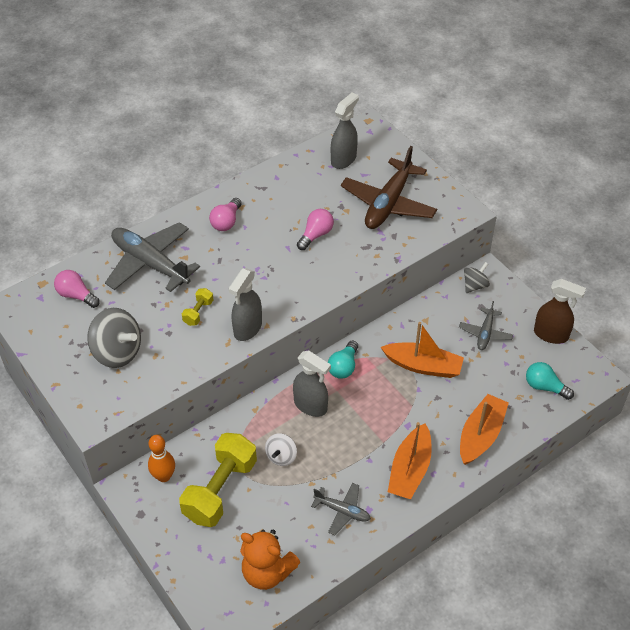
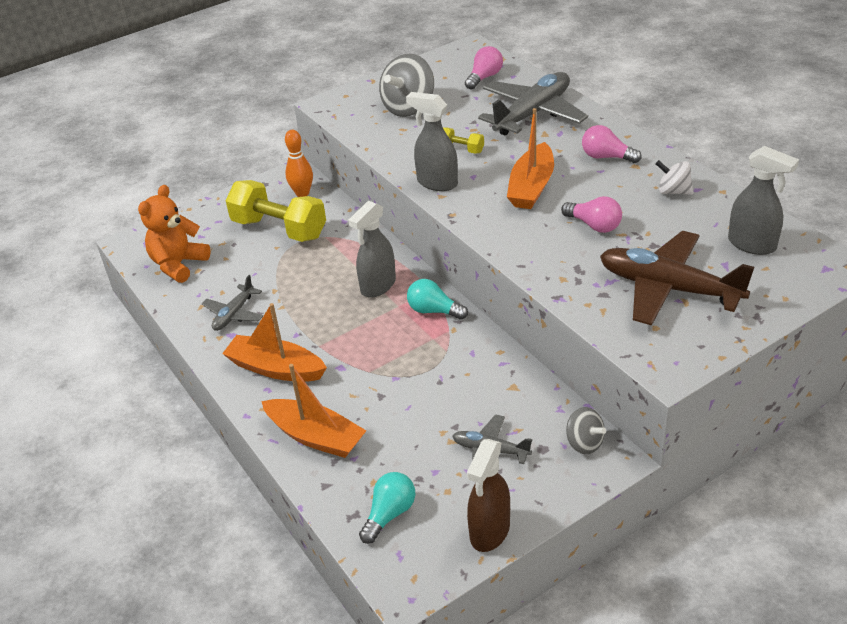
camera: 95 degrees right, 10 degrees down
(281, 456) = (312, 267): white spinning top -> white spinning top (673, 191)
(423, 366) = (433, 383): orange boat -> orange boat (531, 187)

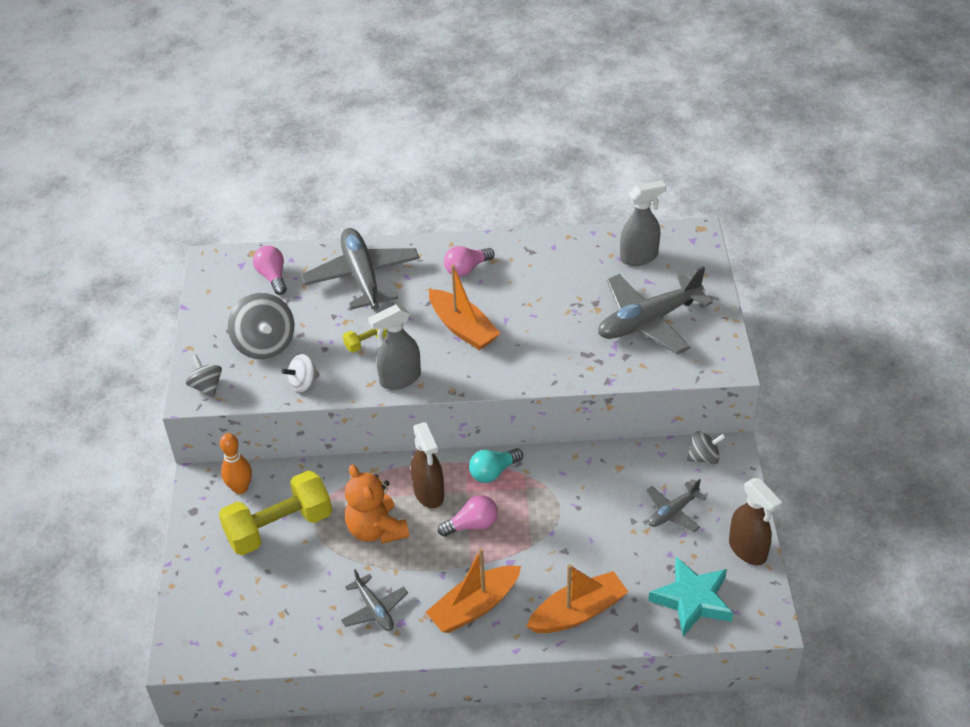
camera: 60 degrees left, 5 degrees up
(178, 264) = (258, 626): orange teddy bear -> orange teddy bear (376, 530)
(340, 105) = (206, 386): none -> grey spinning top
(378, 286) = (429, 493): grey spray bottle -> brown spray bottle
(389, 514) = (692, 600): turquoise light bulb -> turquoise star
(594, 225) = (544, 320): pink light bulb -> pink light bulb (472, 525)
(668, 288) = (648, 321): brown plane -> grey plane
(673, 191) = (544, 259): white spinning top -> white spinning top (303, 383)

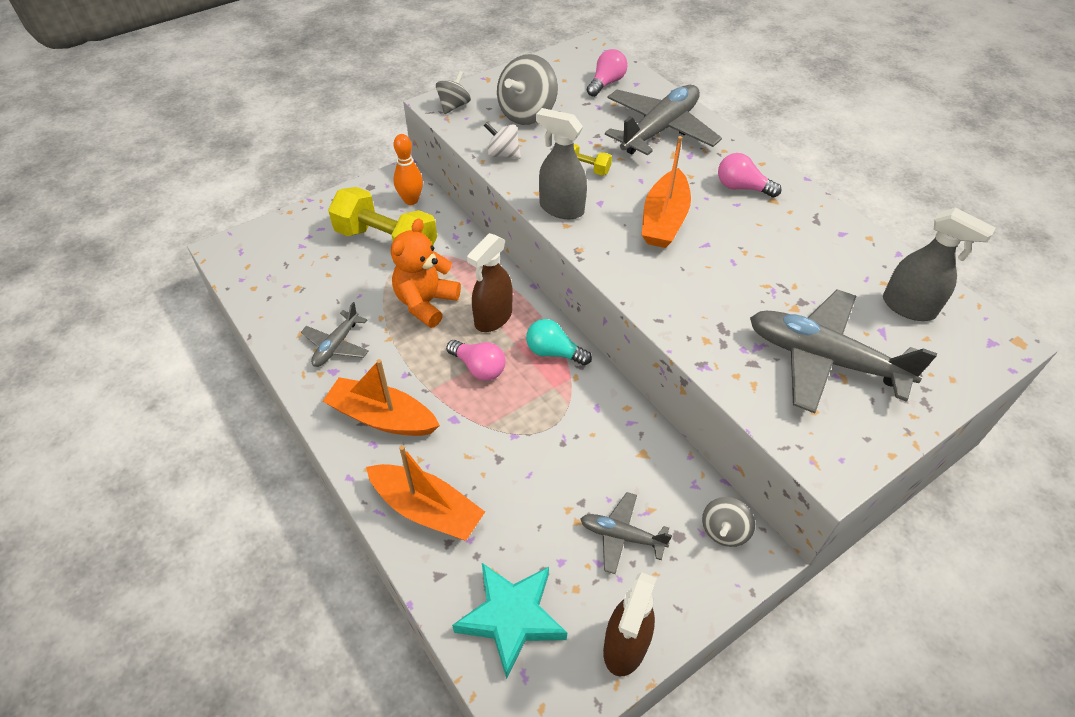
camera: 55 degrees right, 5 degrees up
(704, 457) = (724, 531): grey spinning top -> grey spinning top turned 75 degrees clockwise

